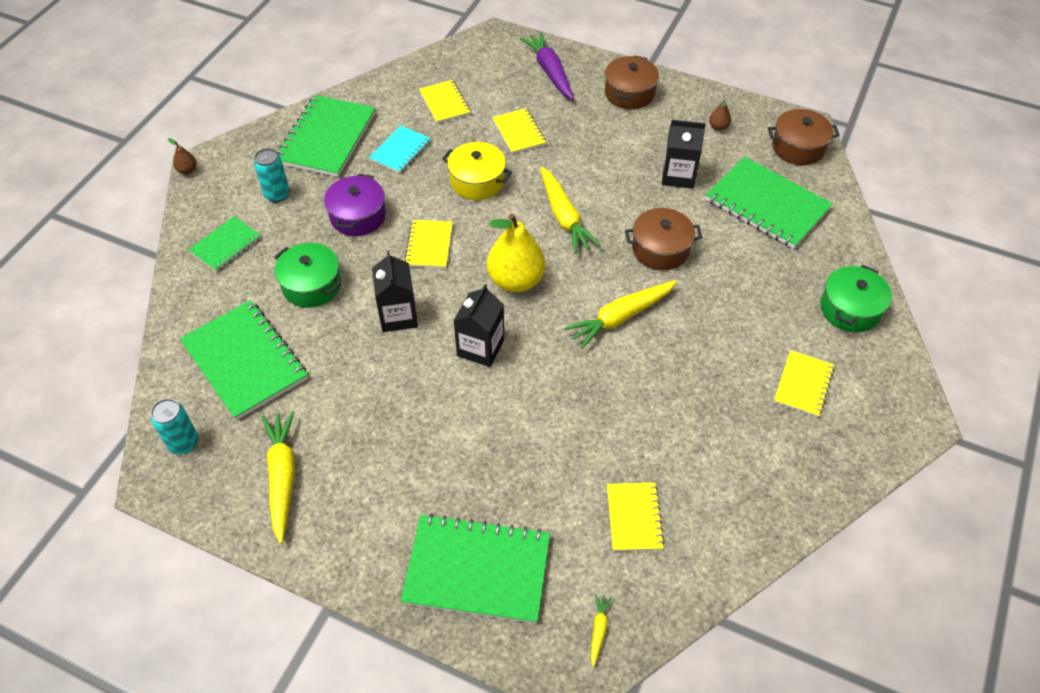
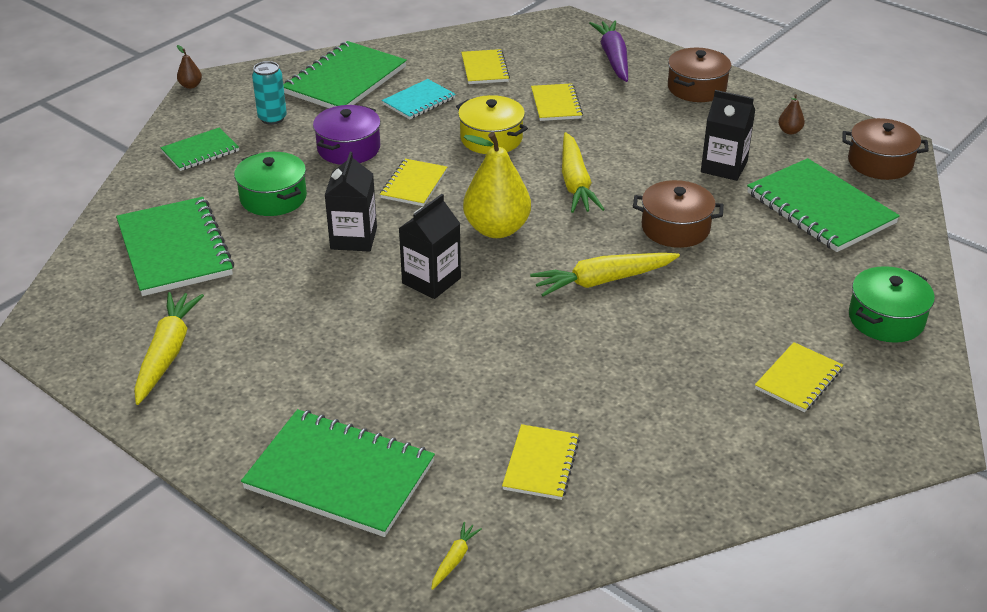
camera: 15 degrees right, 15 degrees down
(184, 443) = (80, 306): turquoise can -> none

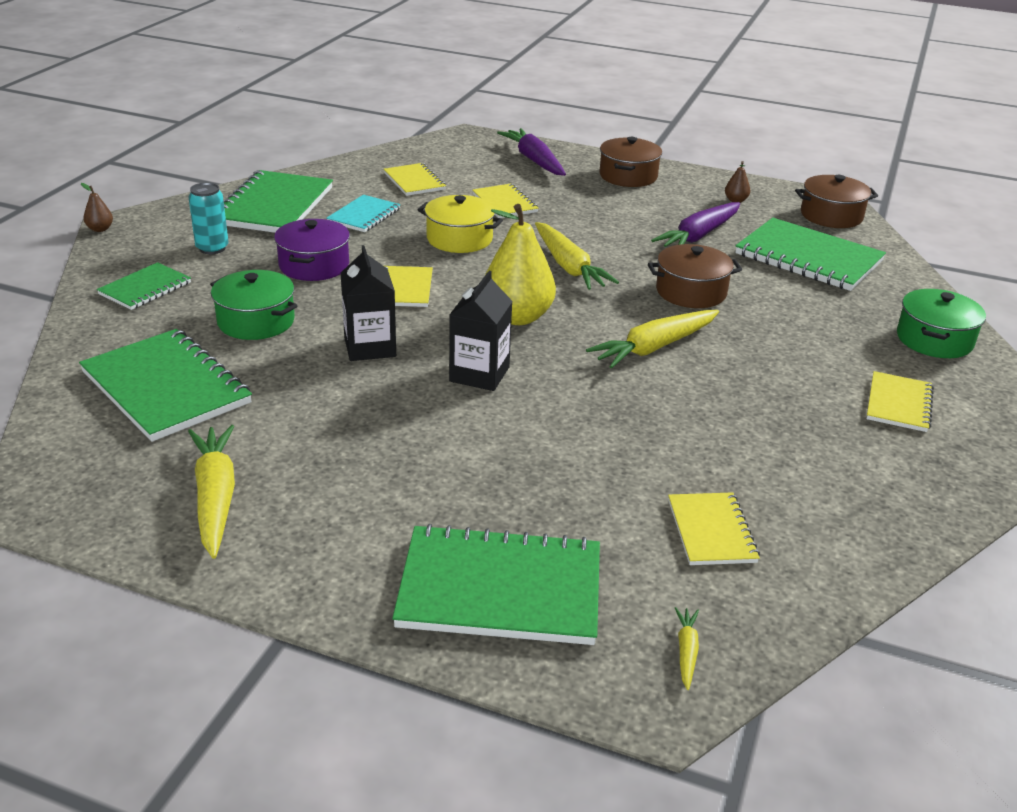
camera: 20 degrees left, 5 degrees down
(724, 167) = (698, 236): black carton -> purple carrot

